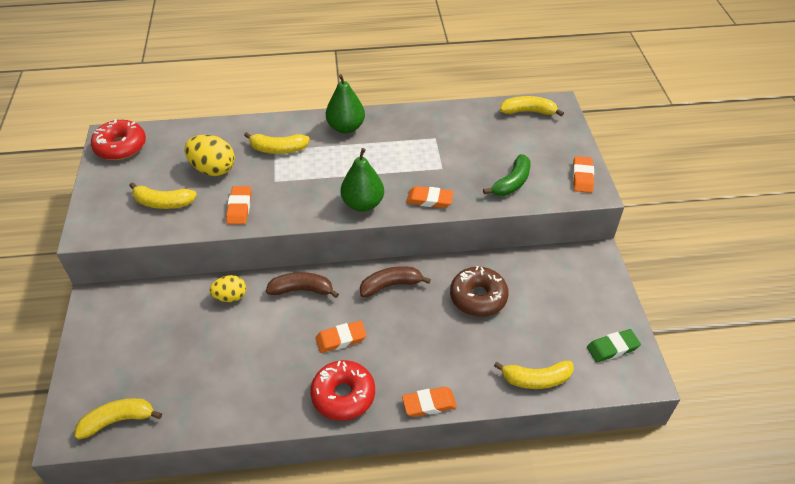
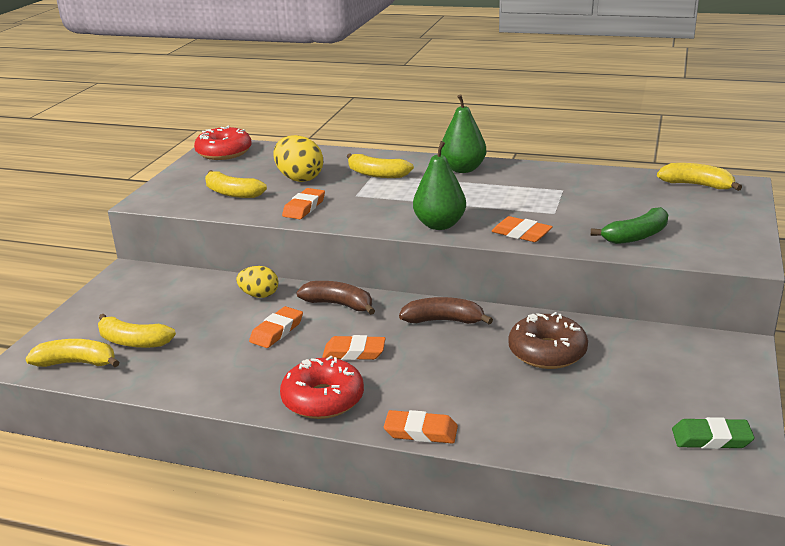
camera: 25 degrees right, 20 degrees down
(536, 379) = (579, 443): yellow banana -> yellow banana (133, 342)
(582, 177) = (738, 245): orange eraser -> orange eraser (277, 331)

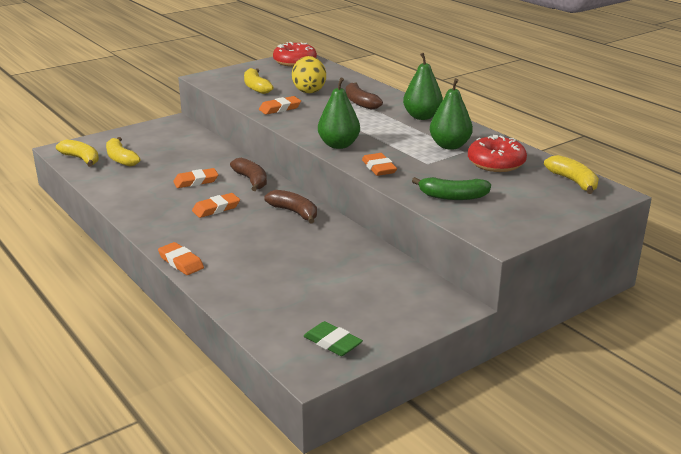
camera: 35 degrees right, 0 degrees up
(259, 295) = (218, 159): yellow egg -> none
(323, 399) = (161, 225): red donut -> red donut (496, 163)
(354, 352) = (216, 208): orange eraser -> orange eraser turned 75 degrees counterclockwise
(377, 174) = (360, 102): yellow banana -> brown banana
(541, 189) = (449, 146): none -> green pear
(547, 352) = (323, 254): brown donut -> none

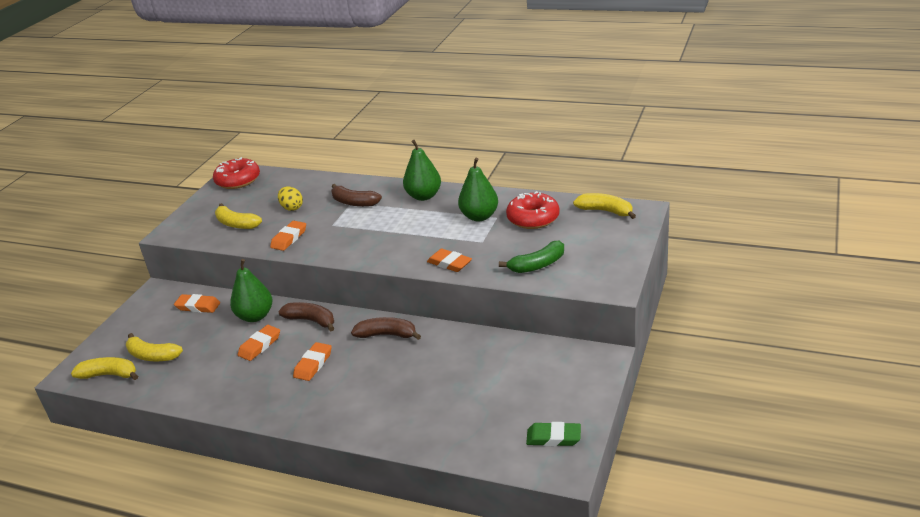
camera: 30 degrees left, 5 degrees up
(181, 262) = (346, 432): orange eraser -> orange eraser (198, 306)
(309, 90) = (292, 208): yellow egg -> yellow egg, size x0.64
(338, 145) = (389, 255): green pear -> green pear (255, 316)

